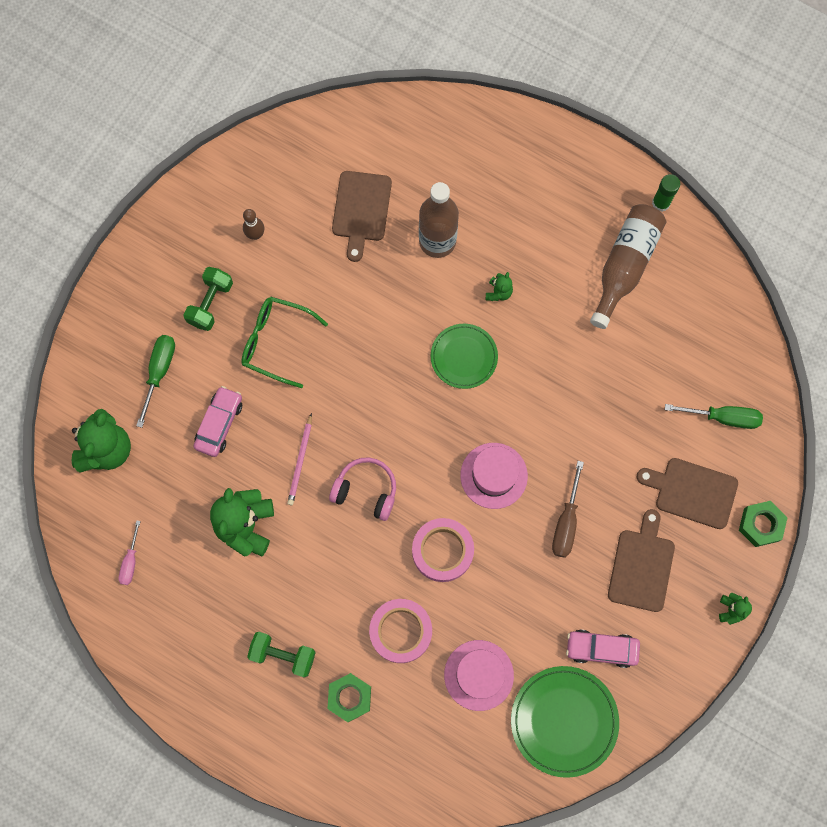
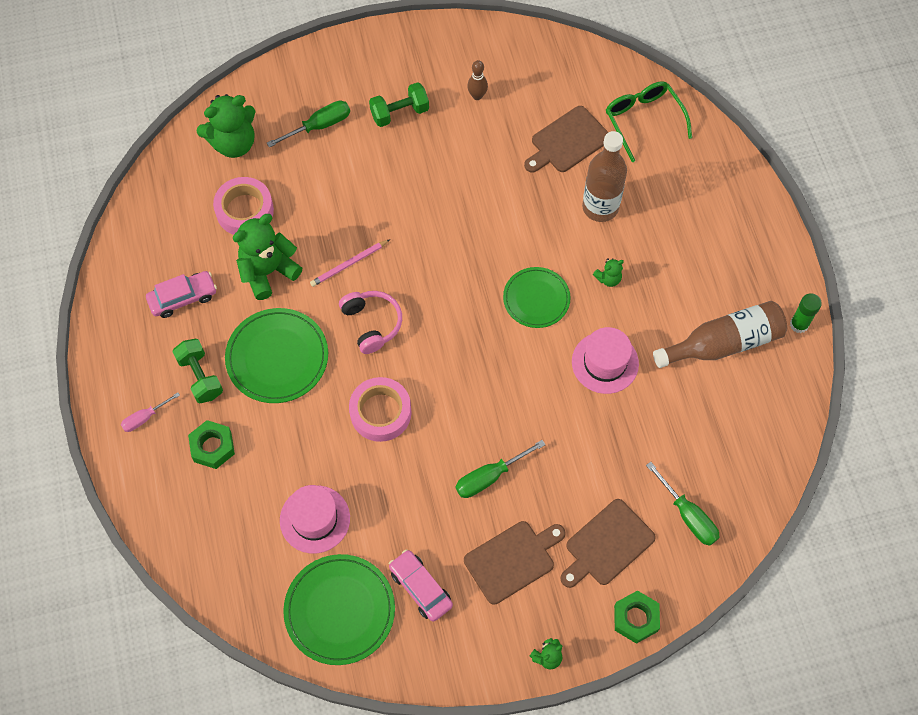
camera: 45 degrees right, 10 degrees down
(130, 561) = (171, 225): pink screwdriver -> pink screwdriver (145, 417)
(219, 424) = (322, 192): pink car -> pink car (183, 298)
(276, 342) = (416, 174): green glasses -> green glasses (643, 120)
(324, 584) = (277, 357): none -> green plate
(401, 631) = (294, 437): pink tape -> pink tape (245, 210)
(493, 475) = (471, 396): pink hat -> pink hat (605, 362)
(566, 522) = (490, 476): brown screwdriver -> green screwdriver
(692, 492) = (607, 545): brown cutting board -> brown cutting board turned 105 degrees counterclockwise

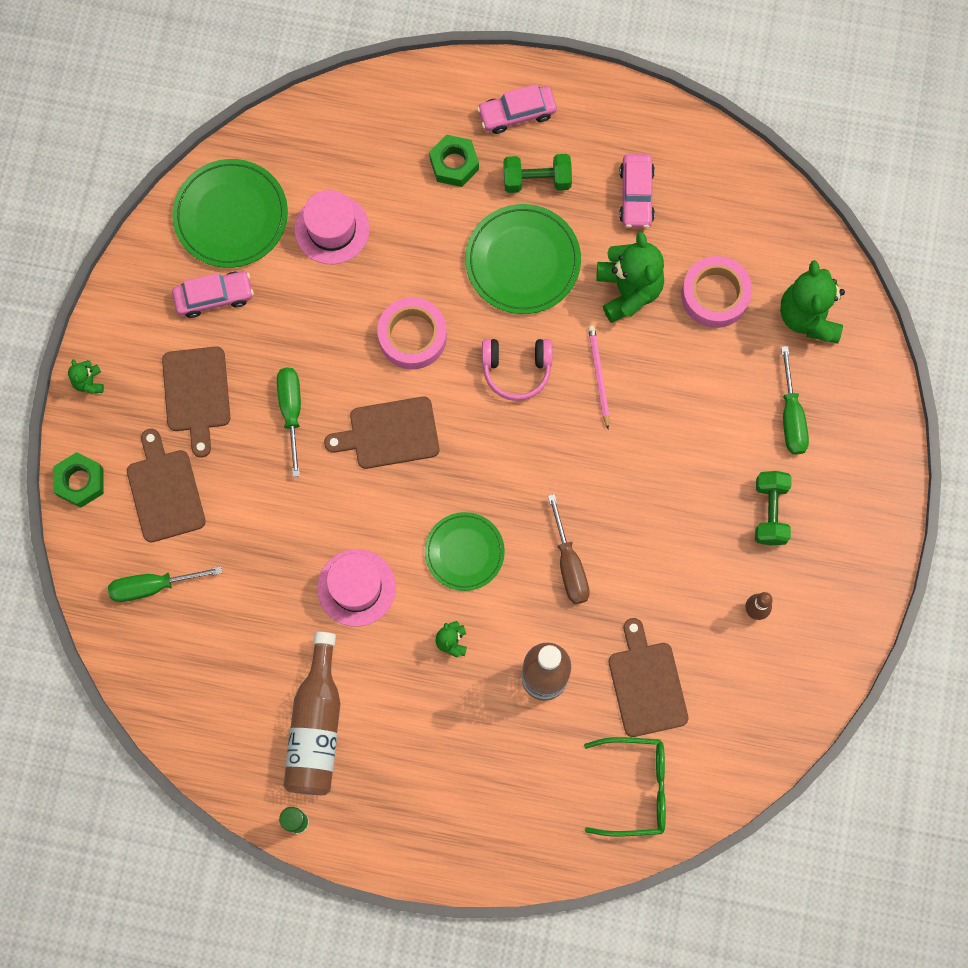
camera: 115 degrees right, 10 degrees up
(145, 417) = (517, 113): pink screwdriver -> pink car
(470, 394) = (389, 434): none -> brown cutting board
(507, 225) = (569, 564): none -> brown screwdriver

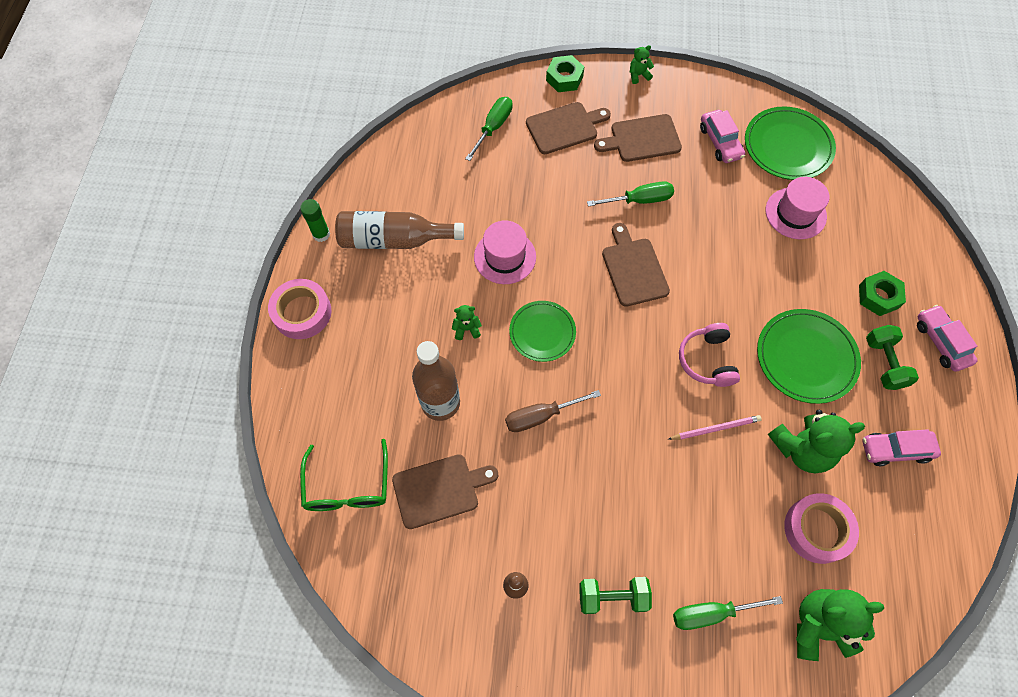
camera: 85 degrees right, 10 degrees down
(153, 586) = (493, 128): green screwdriver -> green screwdriver turned 45 degrees clockwise
(412, 336) = (719, 278): pink tape -> pink tape (302, 312)

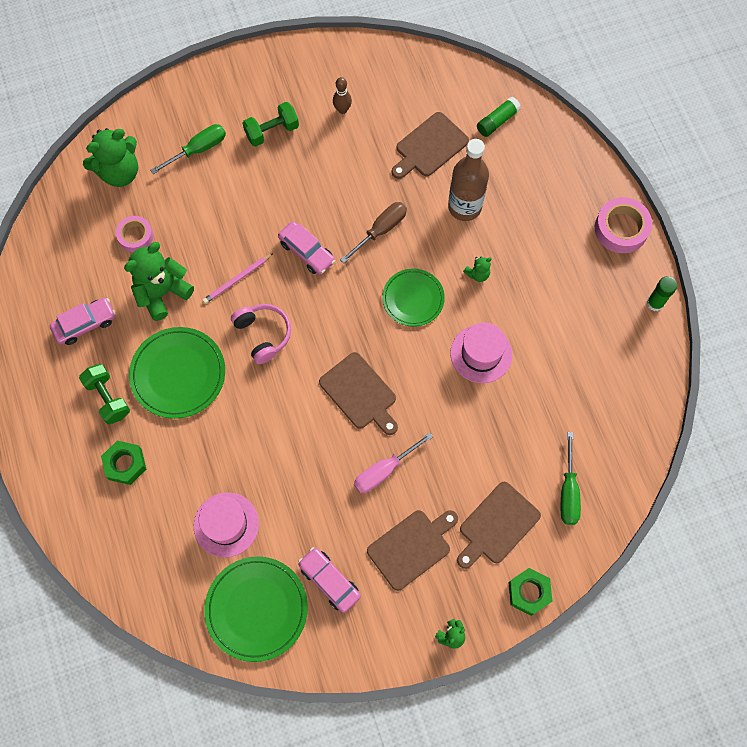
camera: 155 degrees right, 5 degrees up
(348, 486) = (497, 121): green glasses -> green glue stick
(394, 240) = (588, 326): brown bottle -> none
(639, 200) = (384, 470): green screwdriver -> pink screwdriver
(817, 530) = (135, 236): pink tape -> pink tape, size x0.66
(941, 342) = (60, 441): pink car -> pink car (307, 252)

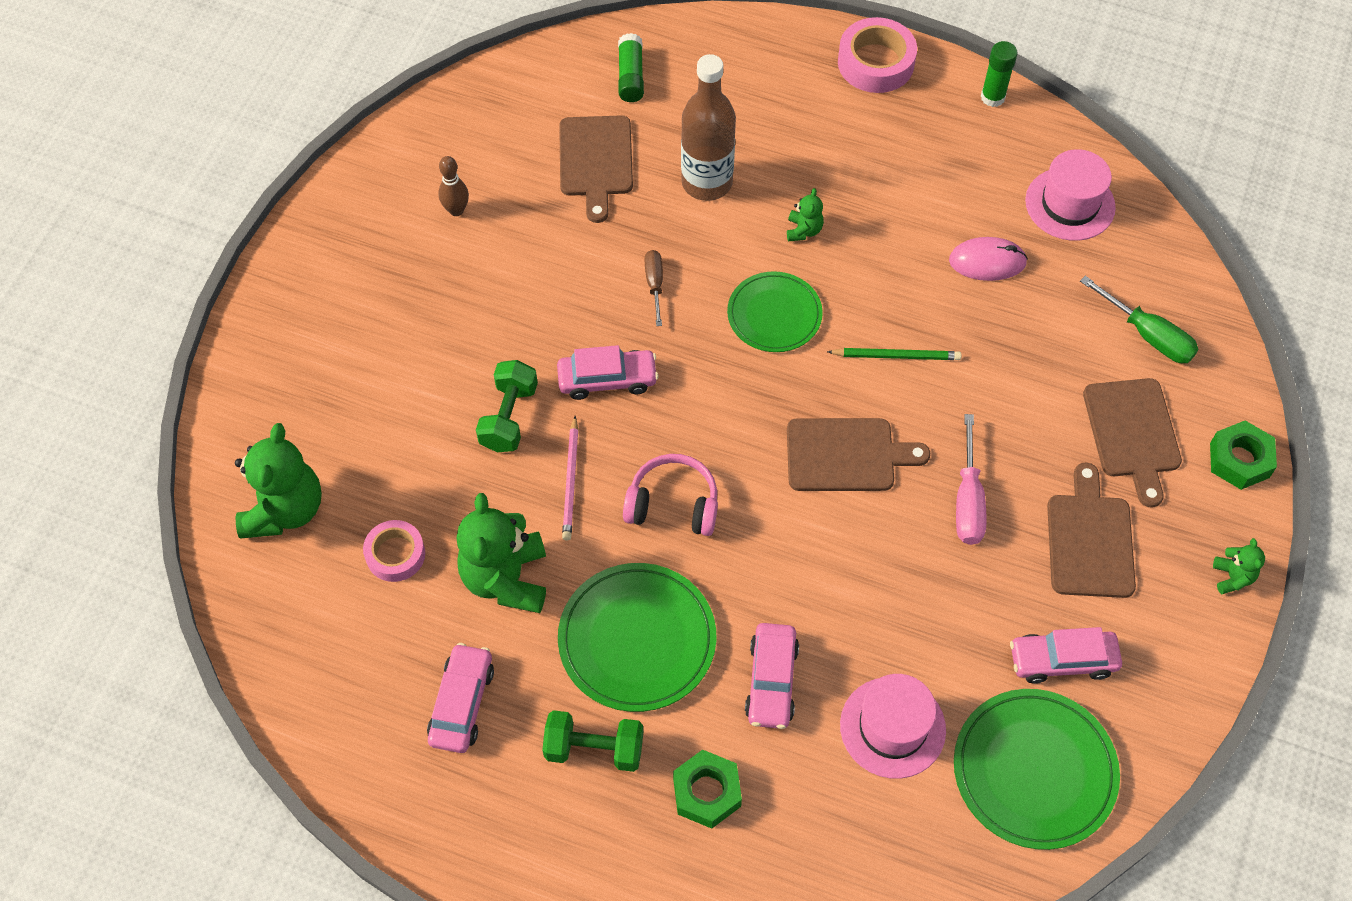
camera: 50 degrees left, 10 degrees down
(198, 150) = (347, 398): green screwdriver -> none
(205, 450) = (771, 681): none -> pink car
(272, 131) = (407, 302): green dumbbell -> green dumbbell (509, 417)
(380, 230) = (655, 285): brown screwdriver -> brown screwdriver, size x0.66
(440, 374) = (896, 356): none -> green pencil
(481, 354) = (906, 298): pink hat -> pink hat (1070, 204)
(541, 377) = (987, 261): none -> pink mouse

